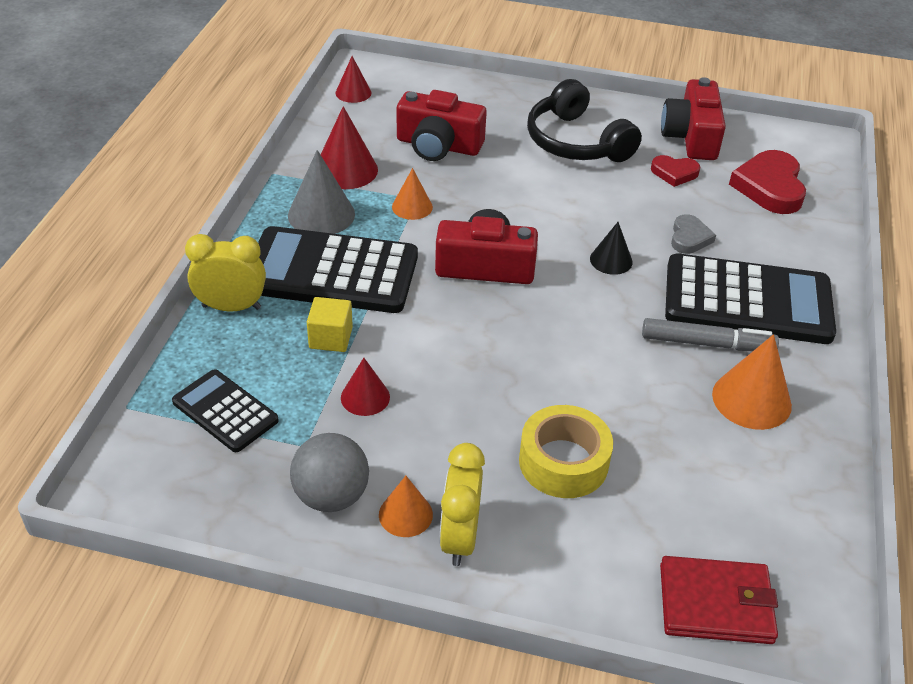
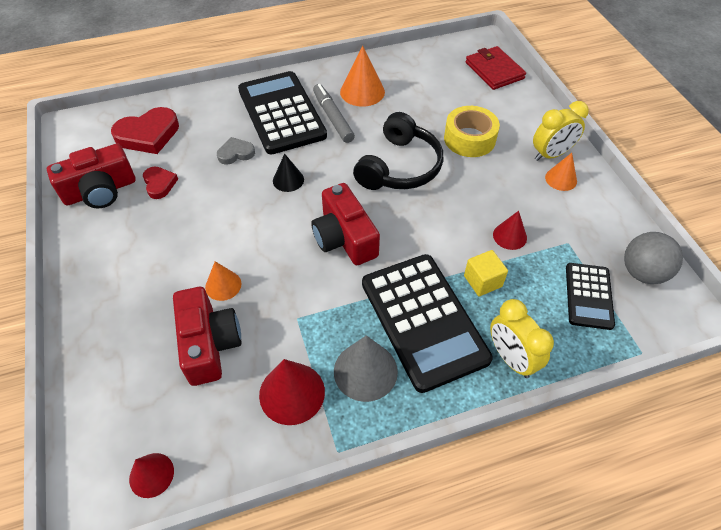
camera: 120 degrees left, 10 degrees up
(331, 496) = (583, 212): grey ball -> grey ball (642, 272)
(412, 207) = (309, 315): orange cone -> orange cone (223, 285)
(576, 142) = (147, 253): black headphones -> black headphones (399, 167)

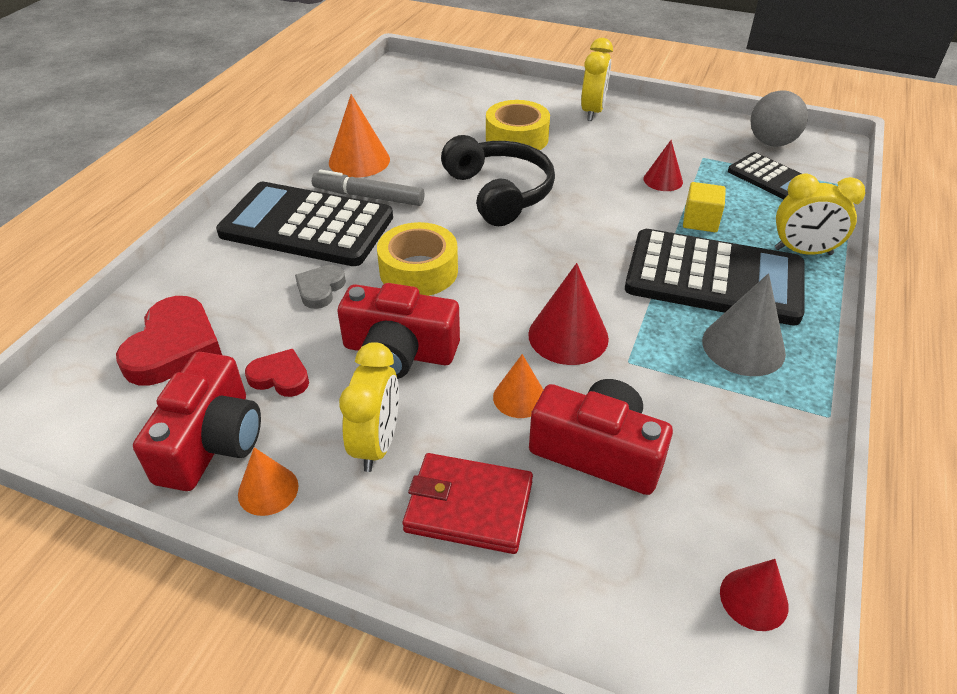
camera: 50 degrees left, 10 degrees down
(143, 249) = (377, 444): none -> yellow clock
(288, 180) = (418, 271): black cone -> yellow tape
(292, 393) = (728, 414): red cone -> red cone (568, 336)
(344, 238) = (552, 274): red camera -> red camera (399, 352)
(494, 70) = (448, 82): red wallet -> red wallet (468, 506)
(561, 179) = (627, 122): orange cone -> orange cone (268, 490)

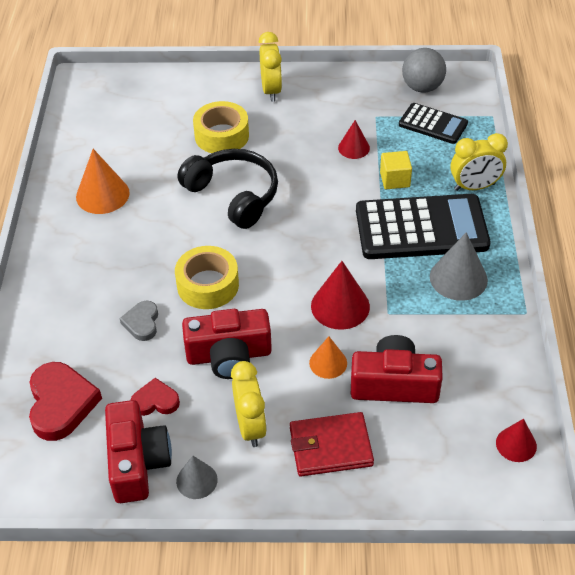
camera: 20 degrees left, 5 degrees up
(268, 490) = (196, 480): orange cone -> grey cone
(307, 225) = (97, 270): black calculator -> none
(369, 197) = (131, 228): grey marker -> none

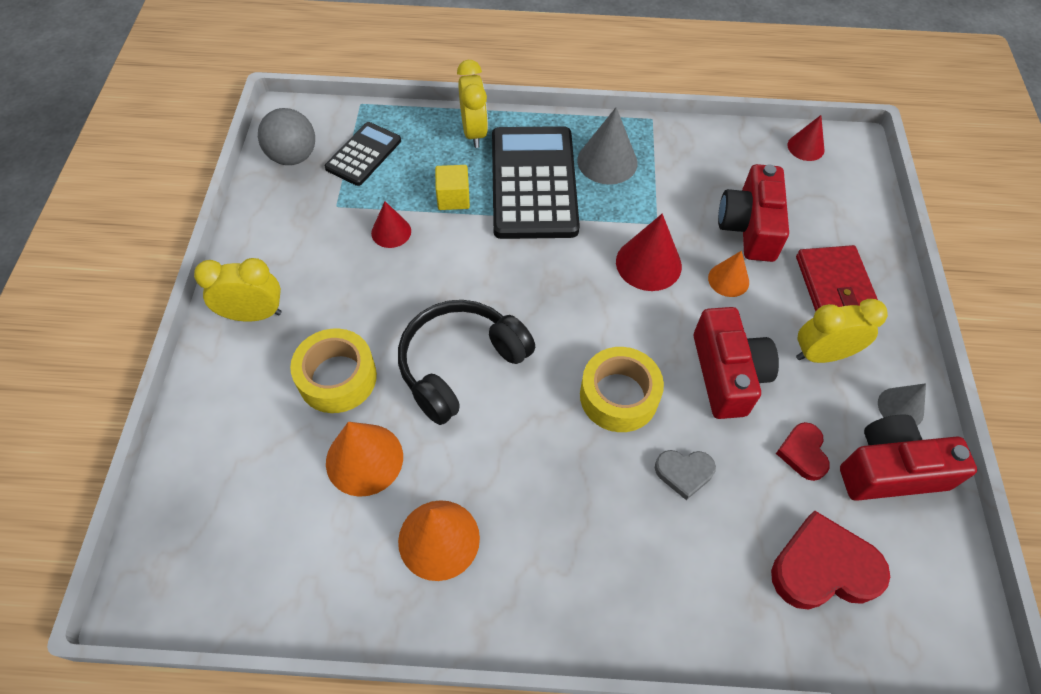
camera: 90 degrees left, 10 degrees up
(160, 155) = (364, 459): none -> orange cone

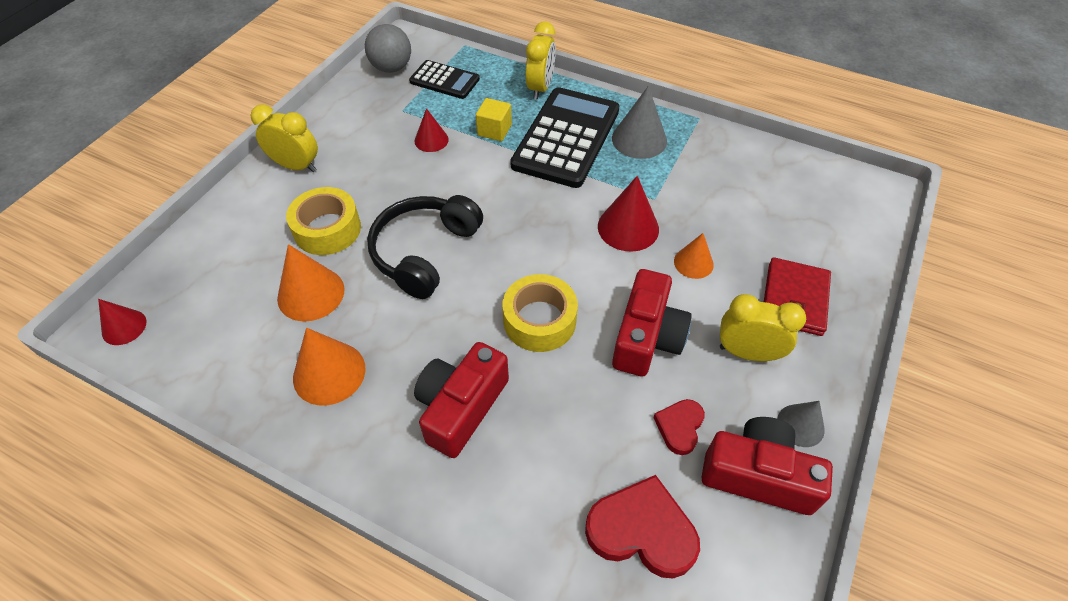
camera: 25 degrees right, 5 degrees down
(363, 154) = (444, 80): black calculator -> black calculator turned 60 degrees clockwise
(460, 365) = (425, 252): black headphones -> black headphones turned 45 degrees counterclockwise
(684, 473) = (560, 401): grey heart -> none
(749, 226) = (739, 227): red camera -> red camera (461, 407)
(805, 147) = (832, 179): red cone -> red cone (124, 327)

